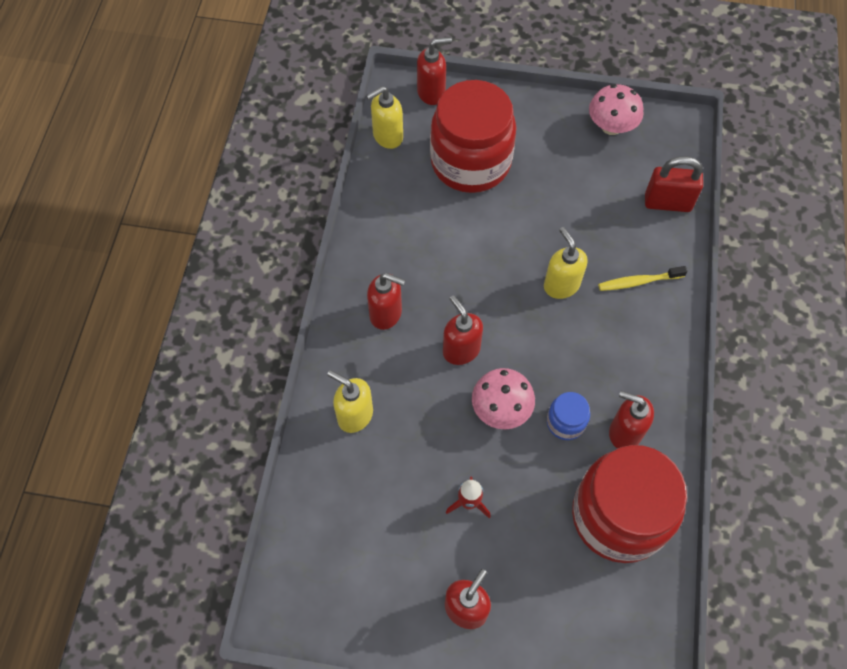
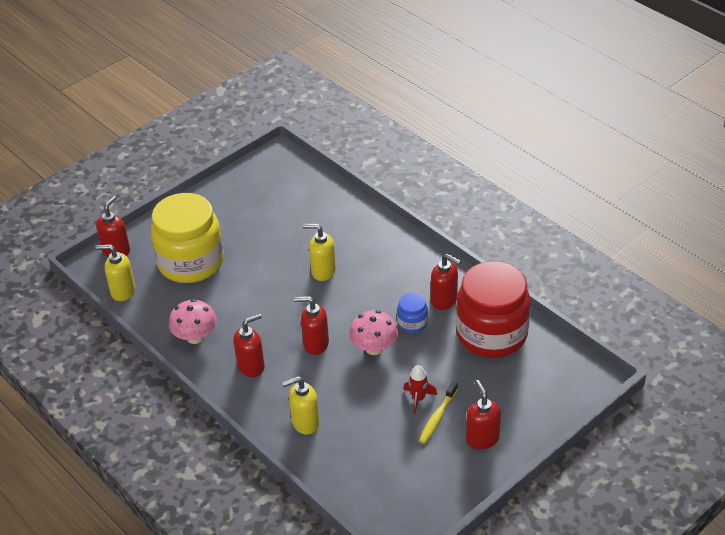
camera: 50 degrees left, 20 degrees down
(387, 136) = (122, 291): yellow soap dispenser -> yellow soap dispenser turned 90 degrees clockwise
(470, 162) = (191, 262): red jar -> yellow jar
(611, 126) = (243, 184): pink mushroom -> pink mushroom (195, 337)
(624, 432) = (444, 300): red soap dispenser -> red soap dispenser turned 120 degrees counterclockwise
(638, 282) = (358, 236): yellow toothbrush -> yellow toothbrush (437, 417)
(667, 203) = (322, 192): red padlock -> none

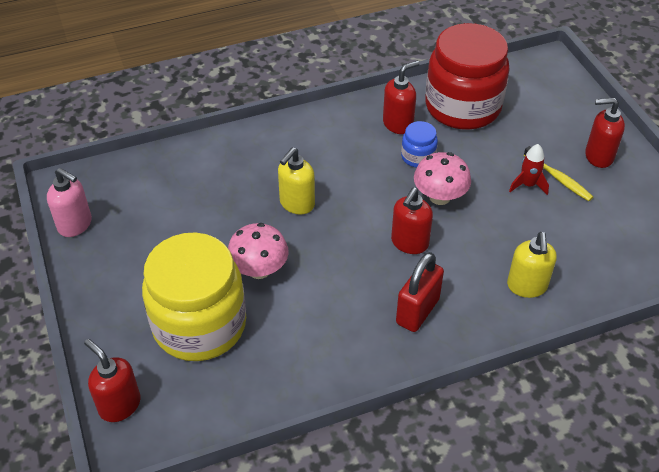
camera: 70 degrees left, 5 degrees up
(122, 291) = (207, 417): yellow soap dispenser -> none
(195, 337) = (339, 355): pink mushroom -> pink mushroom (259, 269)
(247, 174) = (75, 225): none -> pink soap dispenser
(251, 366) = (417, 311): red soap dispenser -> red padlock

